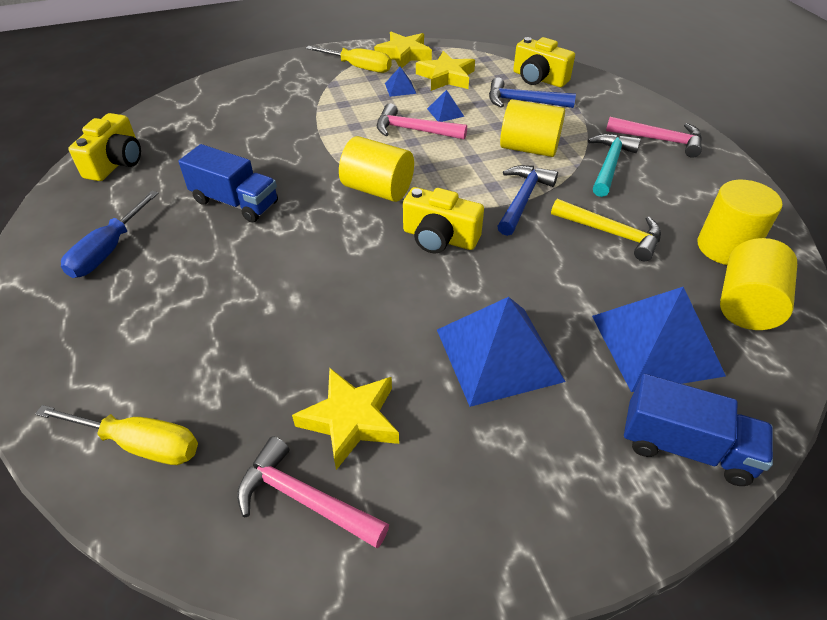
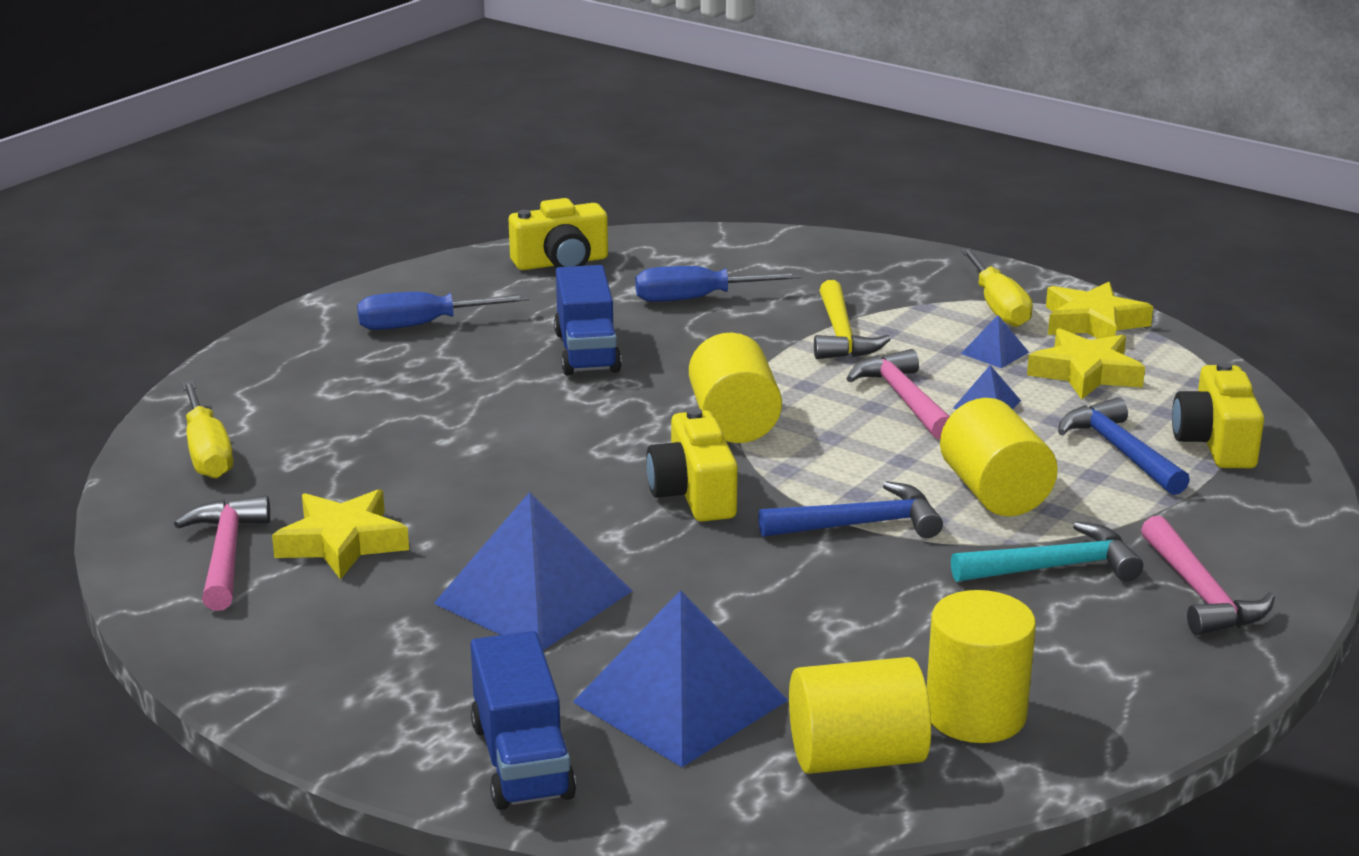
camera: 55 degrees right, 20 degrees down
(229, 139) = (697, 299): none -> blue screwdriver
(612, 233) = (877, 612): yellow hammer -> yellow hammer (841, 335)

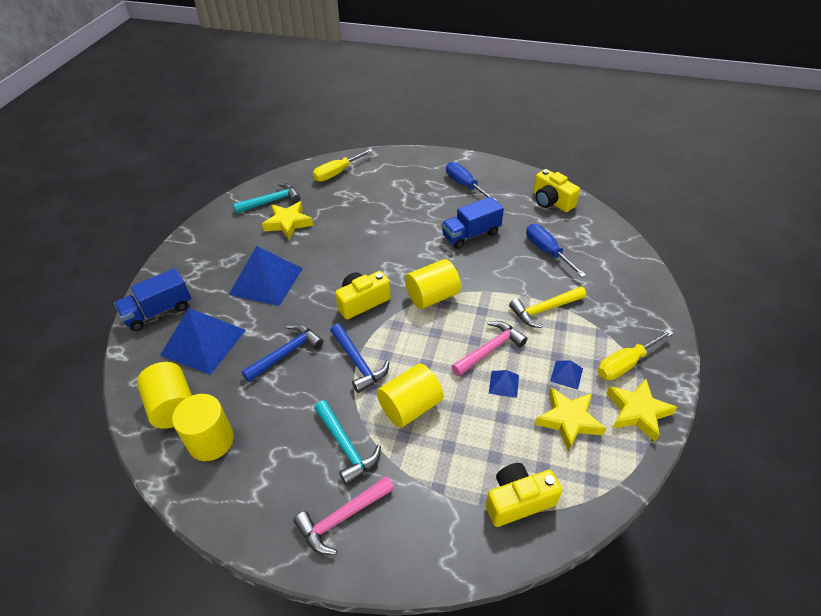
camera: 70 degrees right, 20 degrees up
(226, 554) = (271, 201): pink hammer -> turquoise hammer
(1120, 451) = (482, 453): blue hammer -> blue hammer (286, 353)

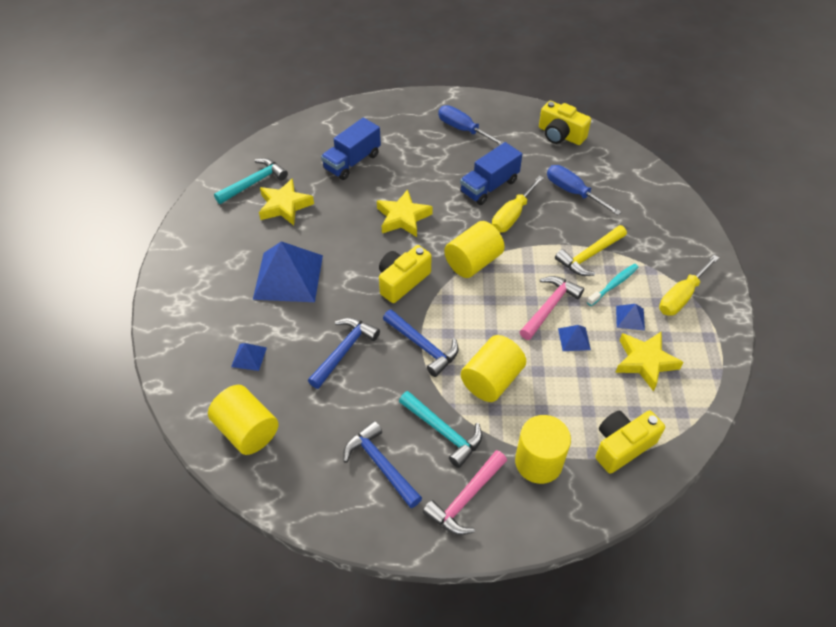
camera: 15 degrees left, 5 degrees up
(158, 311) = (182, 333): blue truck -> blue truck (352, 162)
(203, 342) = (249, 357): blue pyramid -> blue pyramid, size x0.43
(211, 441) = (304, 456): yellow cylinder -> yellow cylinder (538, 462)
(275, 465) = (380, 464): none -> blue hammer
(337, 173) = (316, 136): yellow screwdriver -> yellow screwdriver (512, 215)
(559, 340) = (613, 284): none -> turquoise toothbrush
(637, 412) = (704, 341): yellow star -> yellow star (403, 218)

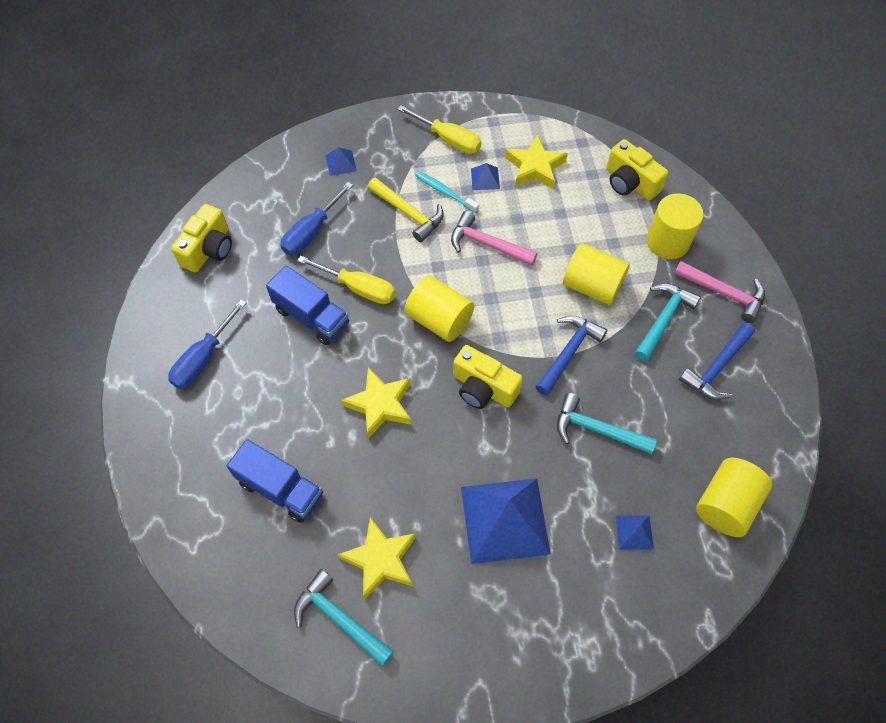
camera: 100 degrees left, 10 degrees up
(344, 351) = (596, 429): blue hammer -> turquoise hammer
(574, 339) = (523, 222): blue pyramid -> blue pyramid (341, 163)

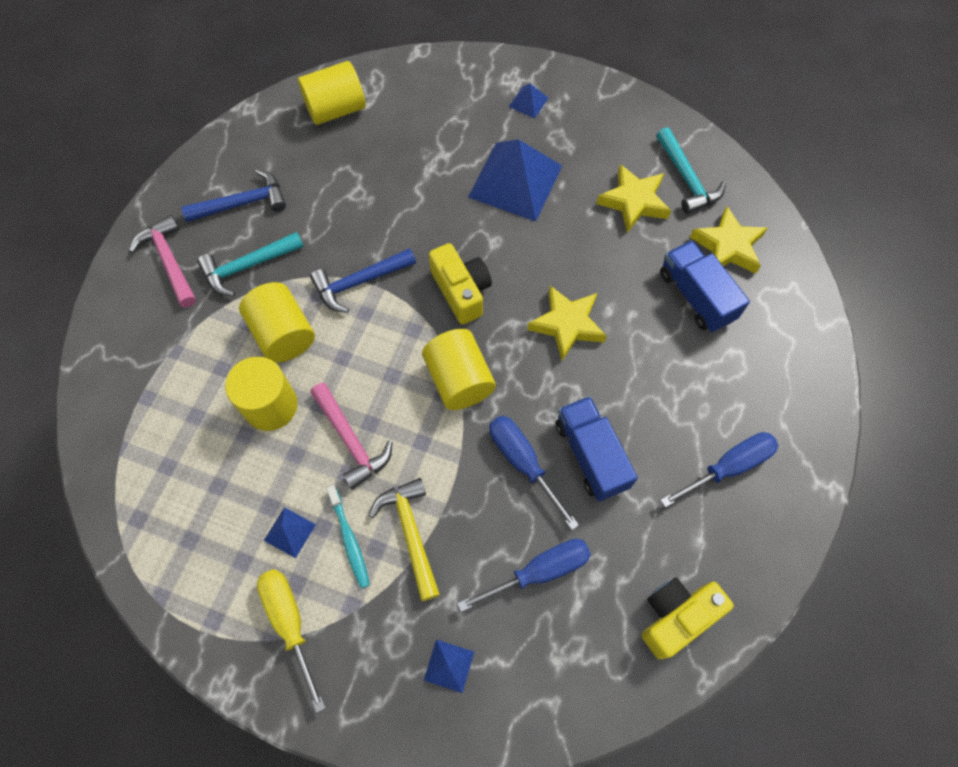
camera: 150 degrees left, 5 degrees up
(358, 288) = (523, 463): yellow screwdriver -> blue screwdriver
(535, 167) = (221, 514): yellow star -> yellow star (728, 246)
(596, 429) = (389, 207): turquoise hammer -> none
(630, 183) = (137, 430): yellow camera -> none
(634, 532) = (420, 126): blue pyramid -> blue pyramid (528, 102)
(667, 242) = (167, 340): yellow cylinder -> yellow cylinder (270, 405)

